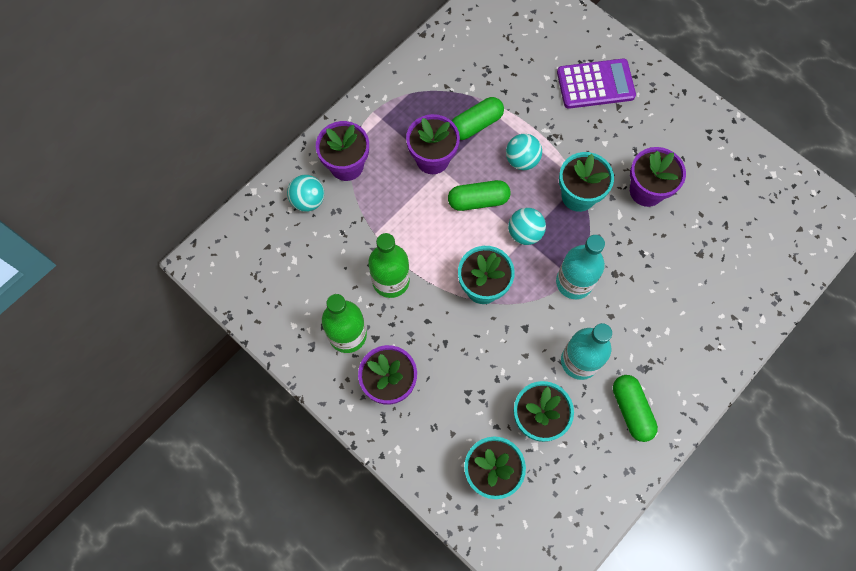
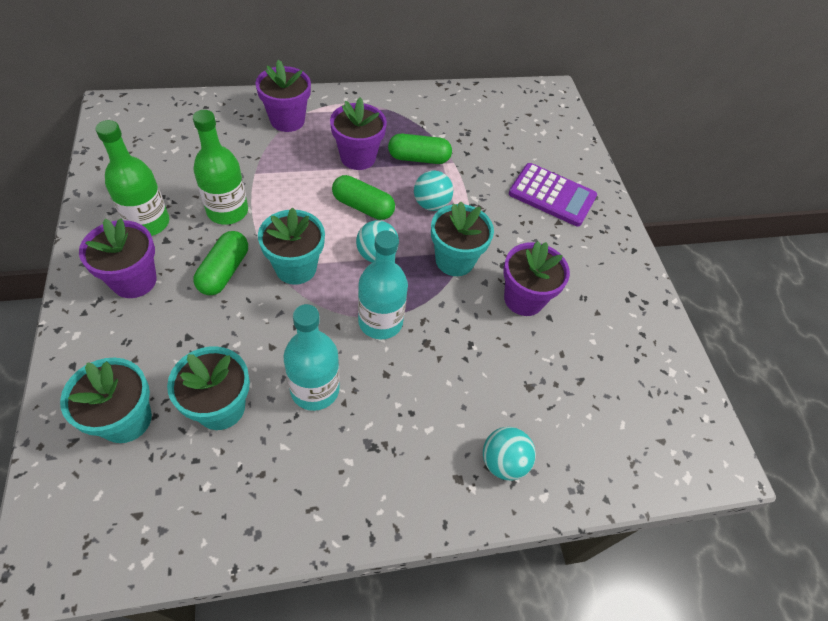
camera: 30 degrees right, 15 degrees down
(308, 200) = (232, 122): turquoise ball -> turquoise ball (503, 461)
(631, 410) = (317, 474): green capsule -> green capsule (224, 271)

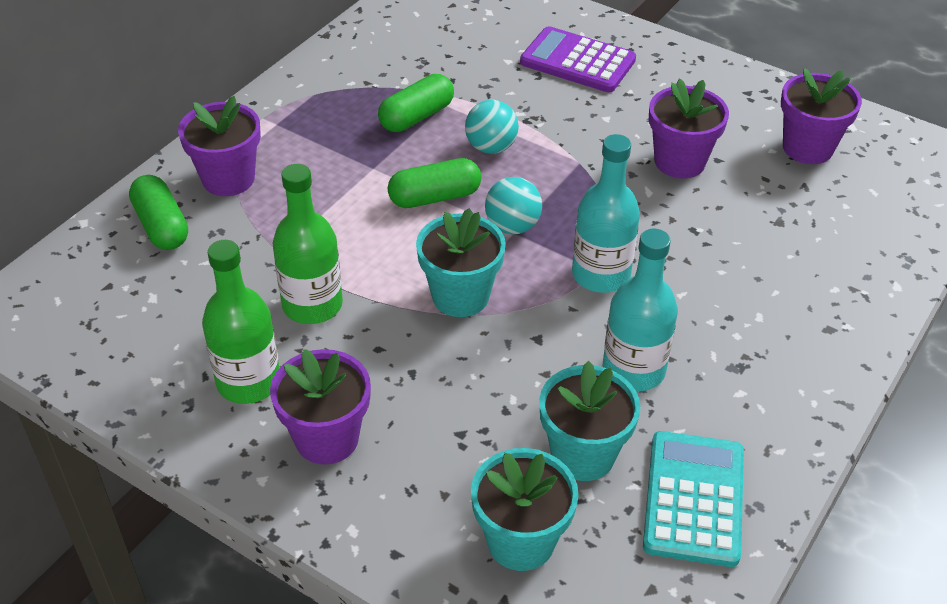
camera: 40 degrees left, 10 degrees down
(224, 271) = (400, 355): green capsule -> green capsule (161, 226)
(232, 492) = (694, 499): none -> turquoise calculator
(358, 157) = (358, 159): purple flower pot -> purple flower pot (807, 148)
(454, 260) = (582, 177): turquoise flower pot -> none
(503, 461) = (839, 289): turquoise ball -> none
(552, 195) = (577, 61): purple calculator -> purple calculator turned 135 degrees counterclockwise

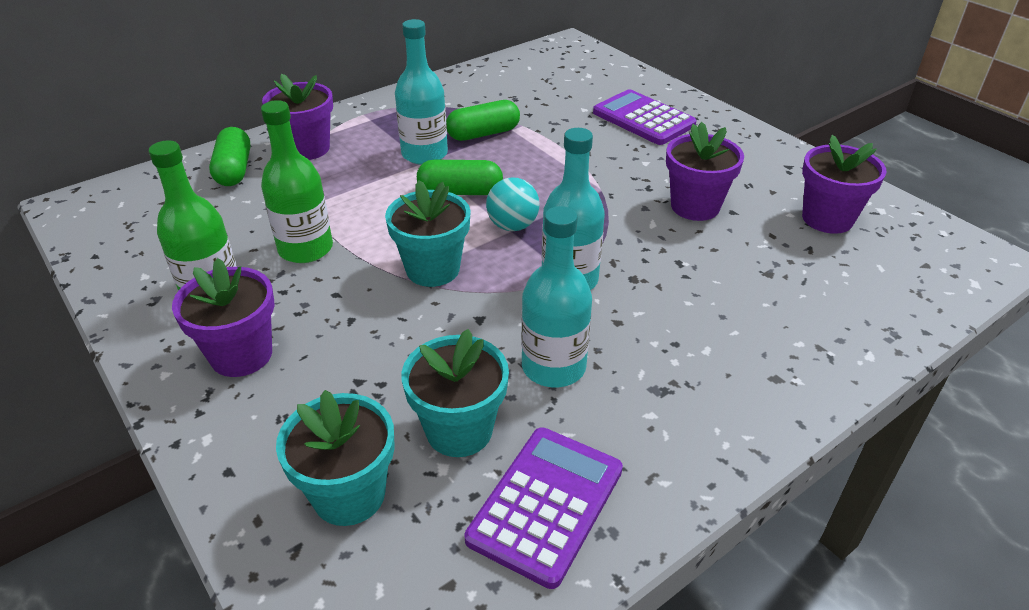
camera: 20 degrees right, 5 degrees down
(367, 157) = (424, 154): none -> turquoise bottle
(491, 147) = (531, 165): turquoise ball -> none
(694, 499) = (546, 504): turquoise calculator -> purple calculator

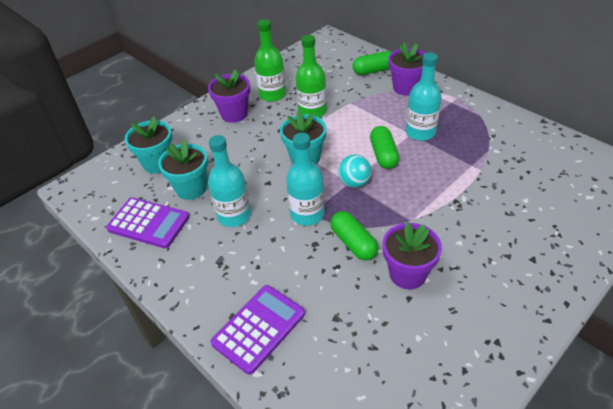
camera: 85 degrees right, 5 degrees up
(483, 134) = (458, 153): green capsule -> green capsule (353, 243)
(643, 119) = (529, 237): purple calculator -> purple calculator (259, 328)
(827, 219) = (420, 364): purple flower pot -> none

